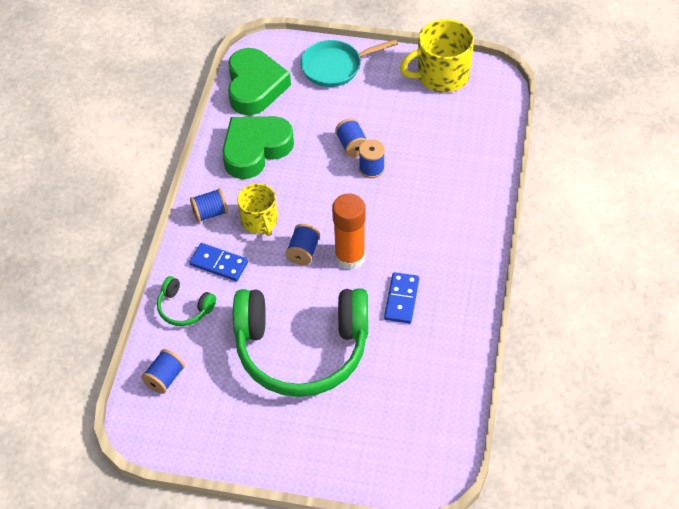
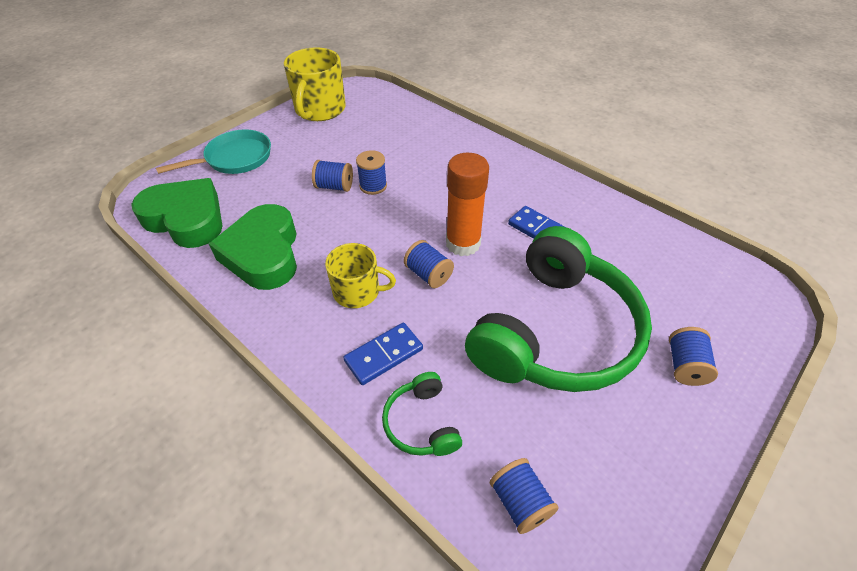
camera: 60 degrees left, 5 degrees down
(184, 308) = (421, 423): green headphones -> green headphones turned 105 degrees clockwise
(210, 213) = (306, 330): blue spool -> blue spool (685, 366)
(335, 67) = (234, 159): turquoise pan -> turquoise pan turned 135 degrees counterclockwise

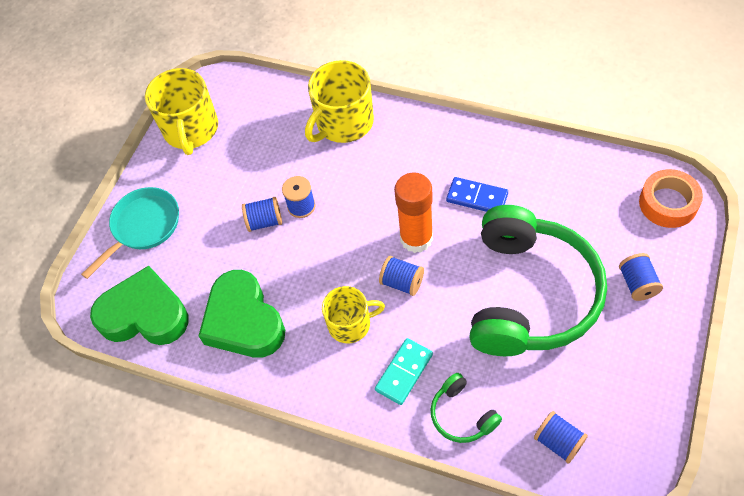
camera: 15 degrees left, 10 degrees up
(383, 355) = (404, 372): blue domino -> turquoise domino
(446, 141) = (343, 123): none -> yellow mug
(747, 301) = (668, 203): none -> orange tape

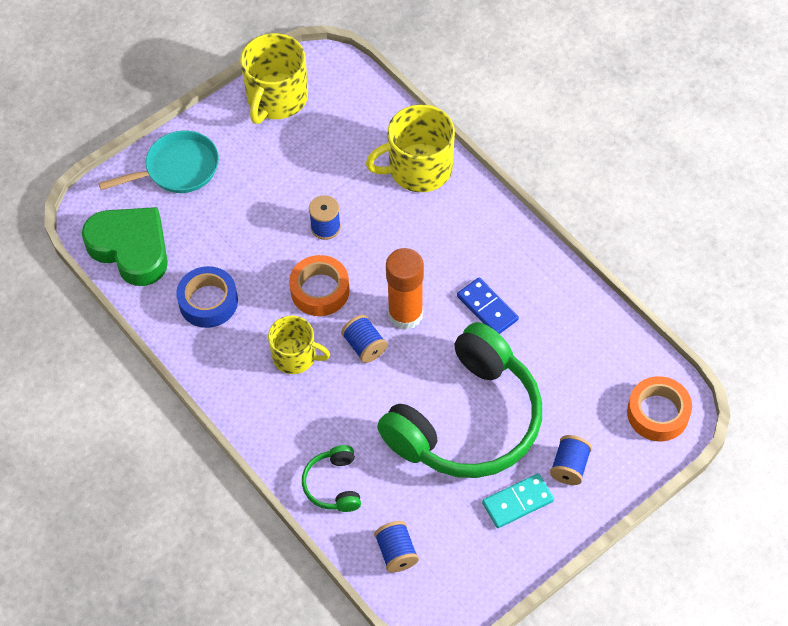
camera: 25 degrees right, 0 degrees up
(243, 321) = (208, 302): green heart -> blue tape
(264, 221) = (284, 223): blue spool -> none
(332, 258) = (320, 290): none -> orange tape
(404, 372) = (311, 422): turquoise domino -> turquoise domino (517, 502)

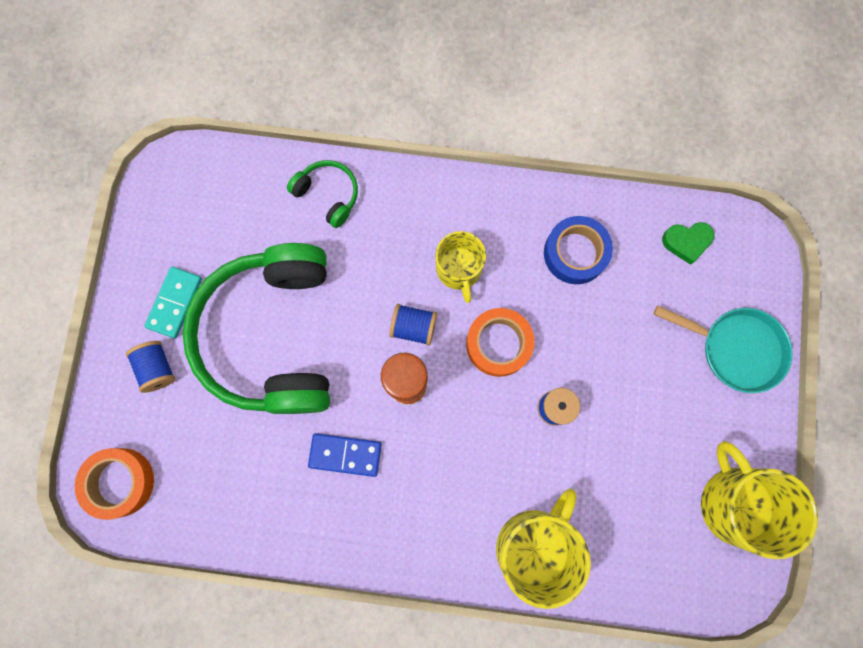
camera: 135 degrees right, 20 degrees up
(131, 249) = (686, 242): green heart -> green heart, size x0.47
(177, 169) = (736, 349): turquoise pan -> turquoise pan turned 90 degrees counterclockwise
(295, 356) = (459, 269): yellow mug -> yellow mug turned 75 degrees counterclockwise
(396, 553) = (233, 186): blue spool -> none

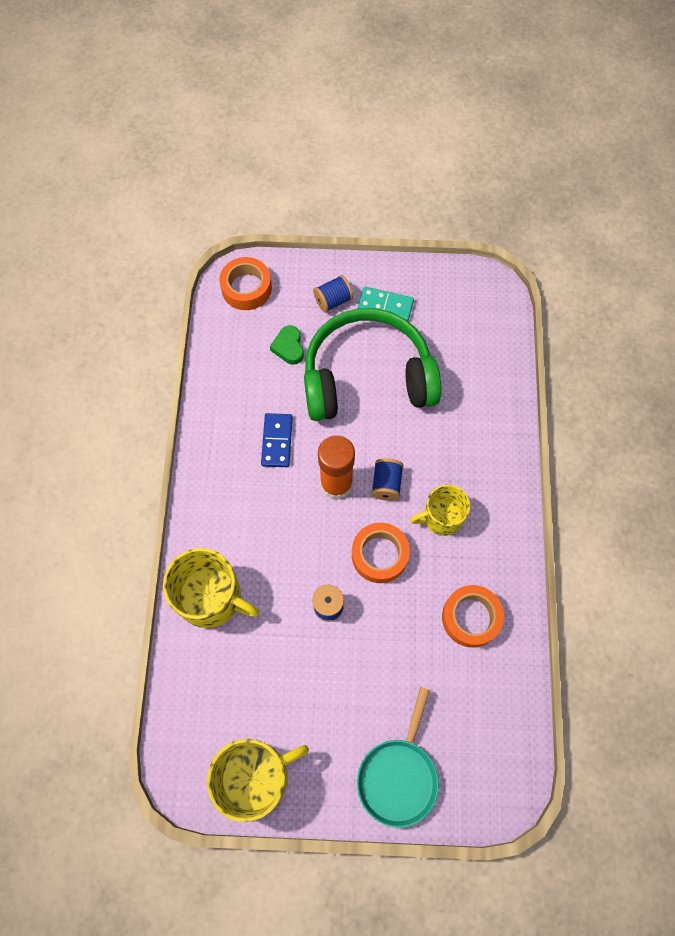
camera: 85 degrees right, 10 degrees down
(328, 195) = (491, 406): green headphones -> none
(575, 253) = (471, 617): blue tape -> orange tape
(686, 242) = (497, 724): green heart -> green heart (289, 347)

